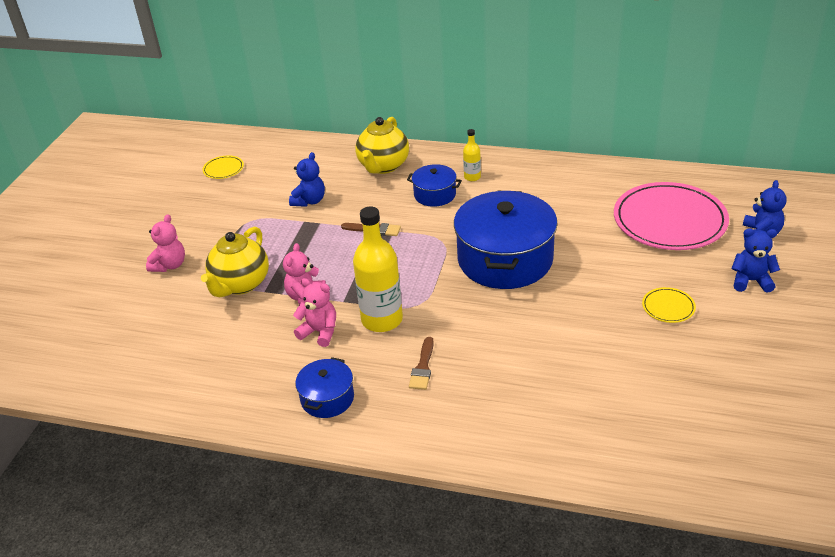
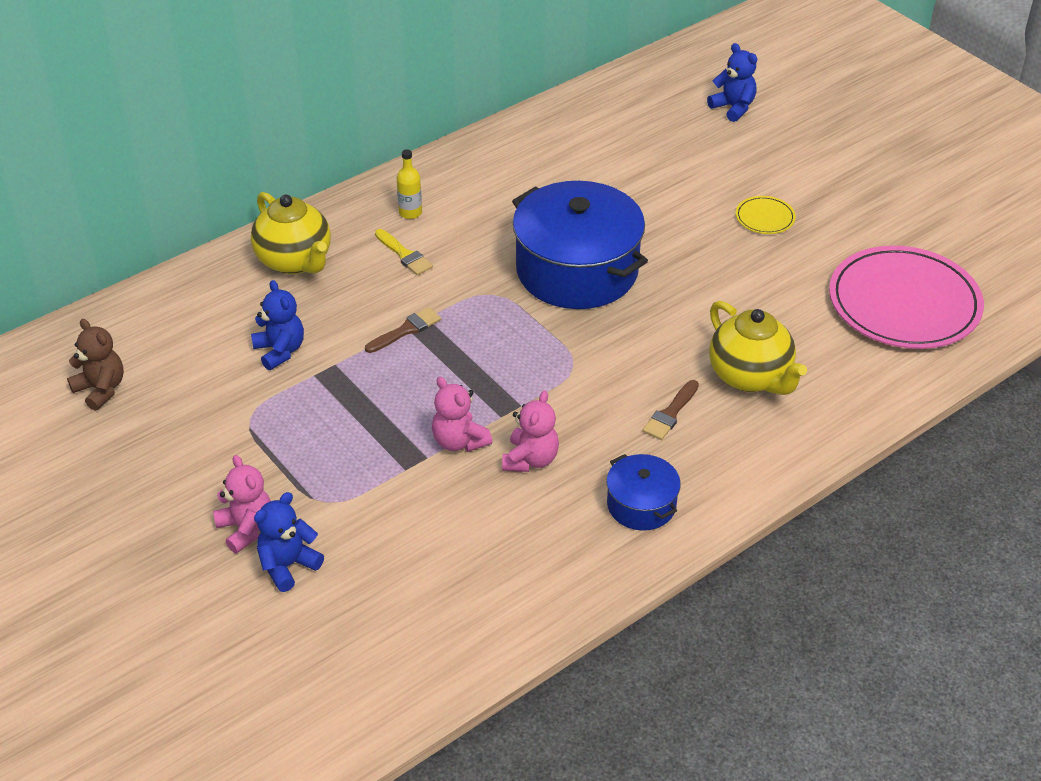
camera: 55 degrees left, 5 degrees up
(223, 169) = (101, 389): yellow plate -> brown teddy bear
(240, 284) = (367, 483): yellow teapot -> yellow teapot (750, 377)
(320, 332) = (530, 459): pink teddy bear -> pink teddy bear turned 135 degrees clockwise
(382, 320) = (566, 404): yellow bottle -> none
(423, 367) = (670, 413): brown brush -> brown brush turned 75 degrees clockwise
(435, 195) = (404, 254): blue pot -> yellow brush
(669, 220) = (650, 141): pink plate -> pink plate (904, 303)
(751, 281) = (786, 153): blue teddy bear -> blue teddy bear (288, 565)

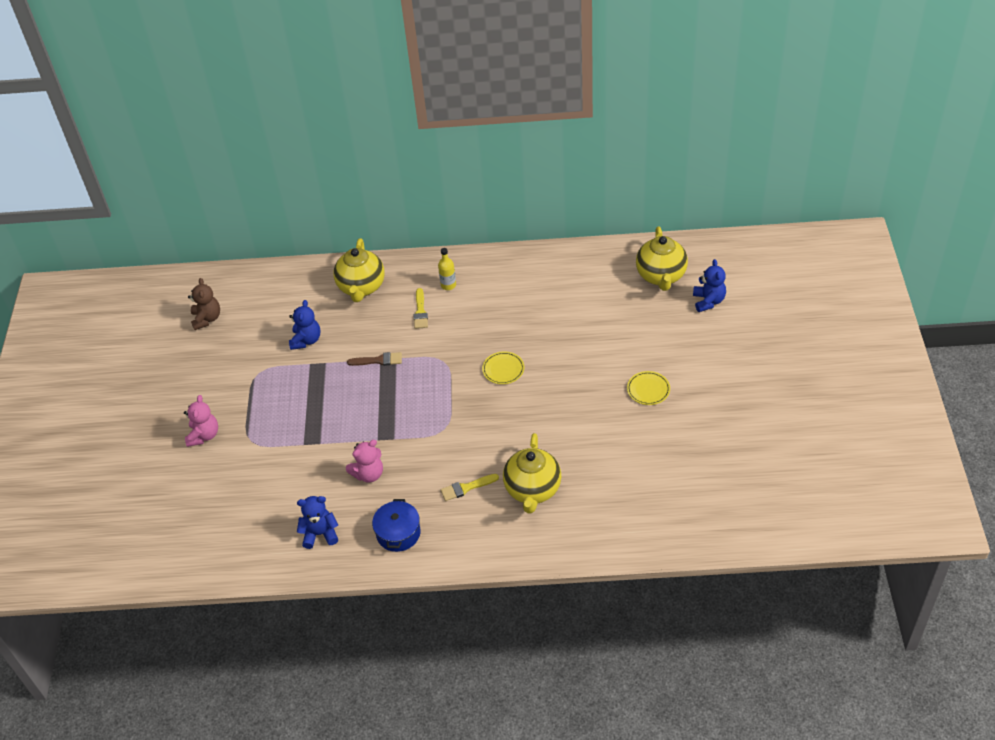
camera: 40 degrees right, 5 degrees up
(288, 565) = (204, 467): blue teddy bear -> blue teddy bear (320, 534)
(459, 441) = (343, 443): pink teddy bear -> none
(577, 270) = (503, 369): blue pot -> yellow plate
(655, 104) = (661, 276): none -> yellow teapot
(670, 413) = (466, 488): brown brush -> yellow brush
(904, 303) = (674, 492): pink plate -> none

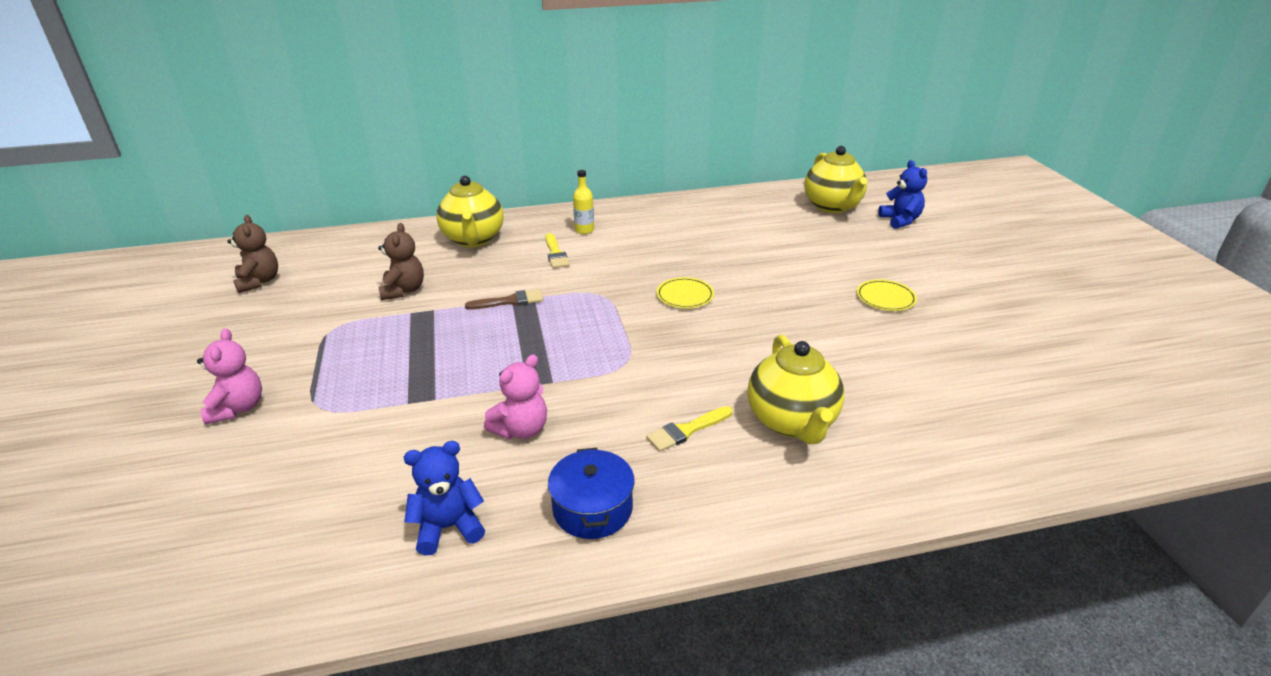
camera: 15 degrees left, 15 degrees down
(306, 340) = (403, 290): blue teddy bear -> brown teddy bear

